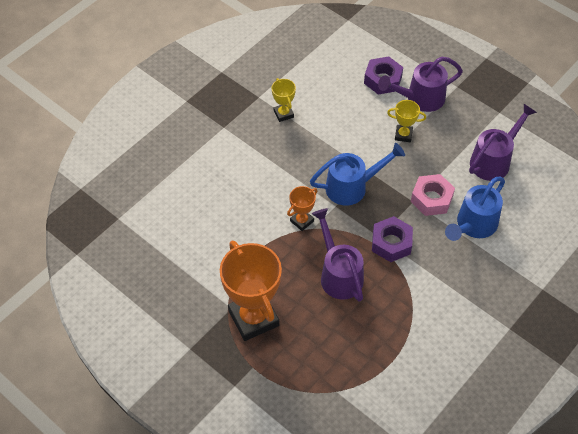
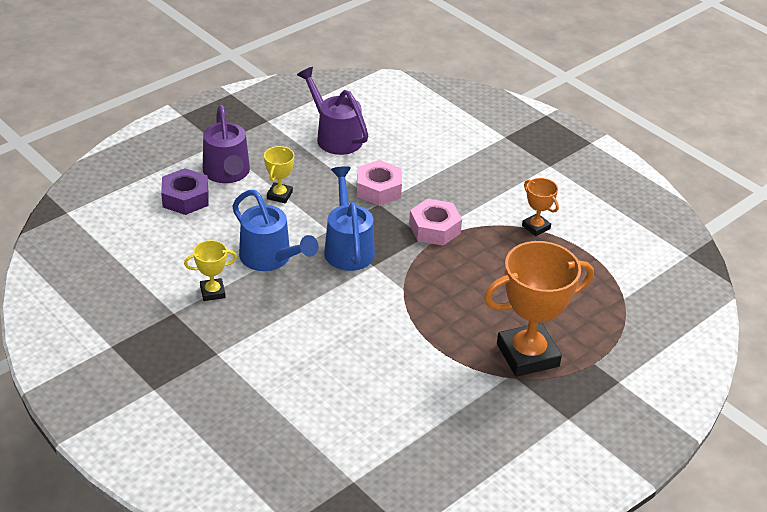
camera: 85 degrees left, 15 degrees down
(302, 221) = (391, 296): orange trophy -> orange trophy (536, 227)
(338, 274) = (472, 275): purple watering can -> none
(391, 243) = (434, 228): purple nut -> pink nut
(473, 225) = (420, 166): blue watering can -> blue watering can (270, 258)

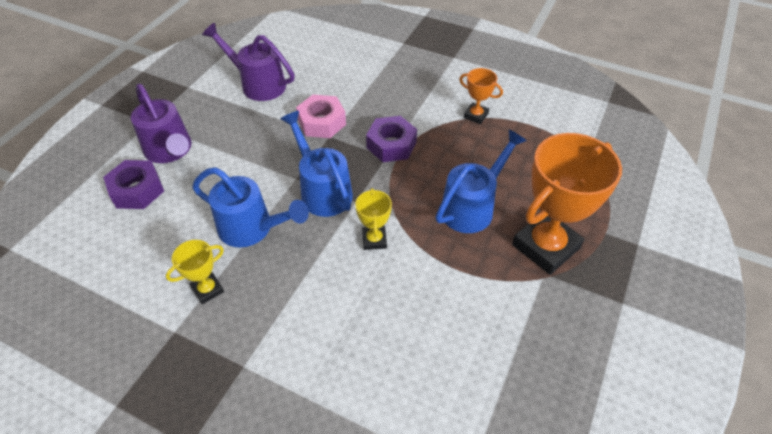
camera: 20 degrees left, 10 degrees up
(279, 195) = (232, 157): yellow trophy -> yellow trophy (374, 240)
(434, 228) = (391, 145): pink nut -> purple nut
(479, 303) = (472, 207): none -> blue watering can

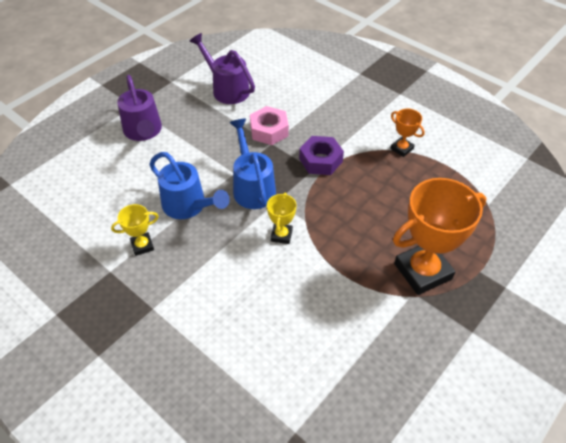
camera: 15 degrees right, 0 degrees up
(137, 190) = (111, 158): purple nut -> none
(472, 207) = (371, 225): blue watering can -> none

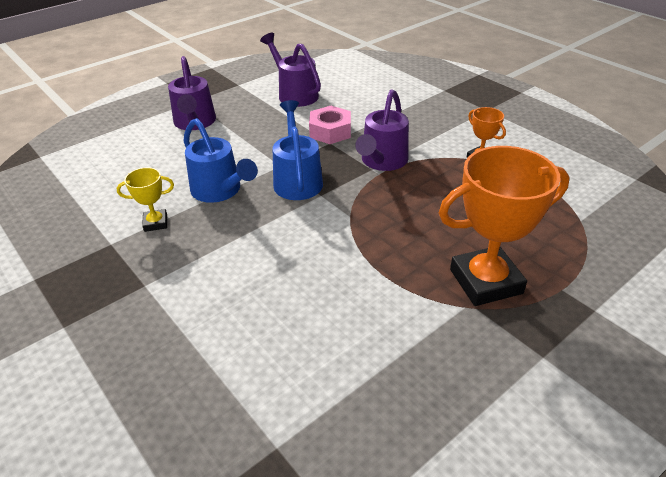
camera: 10 degrees right, 10 degrees down
(281, 235) = (318, 228): yellow trophy -> none
(320, 160) = (382, 162): purple nut -> purple watering can

